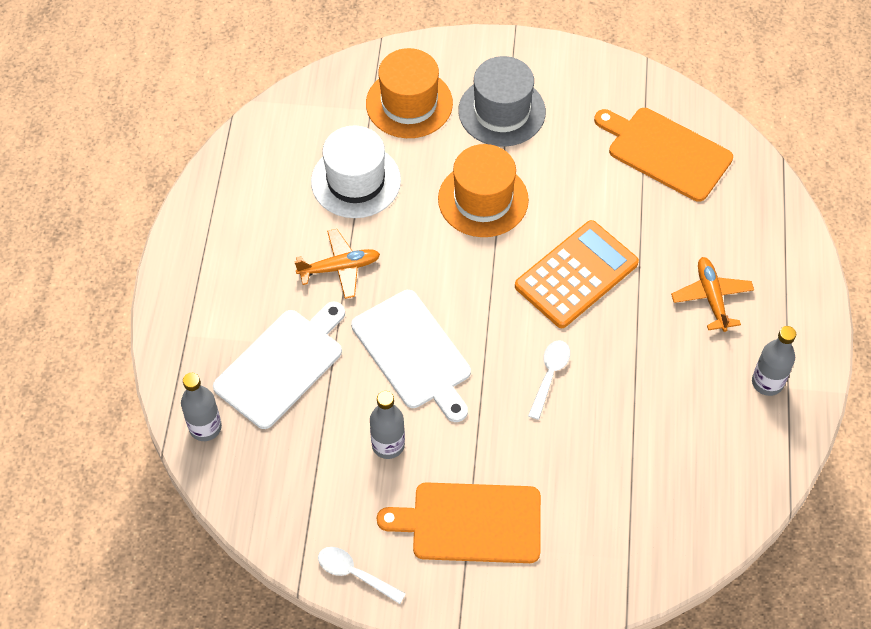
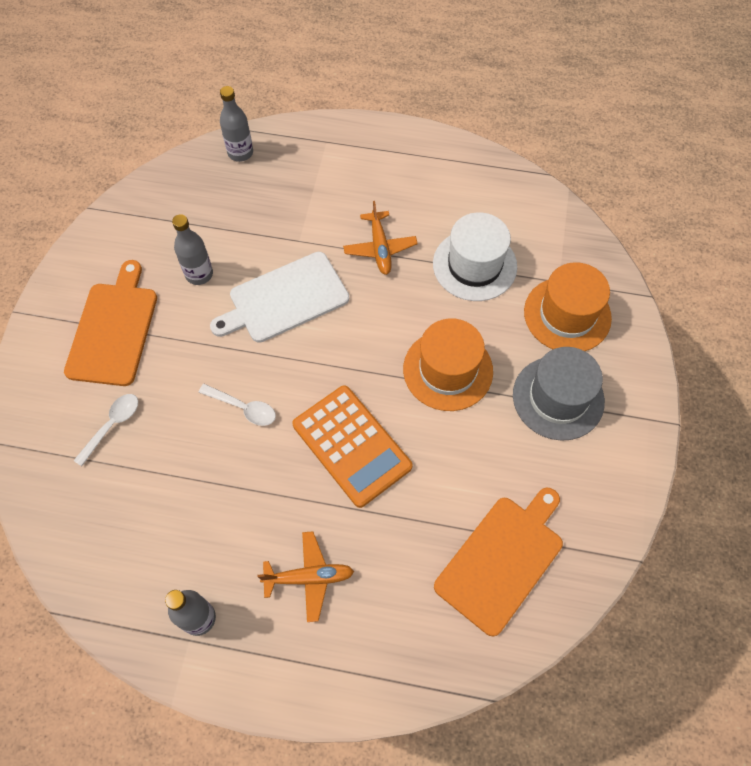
camera: 95 degrees right, 5 degrees up
(282, 365) = (288, 203): white cutting board -> none
(354, 574) = (92, 245): white spoon -> white spoon (112, 425)

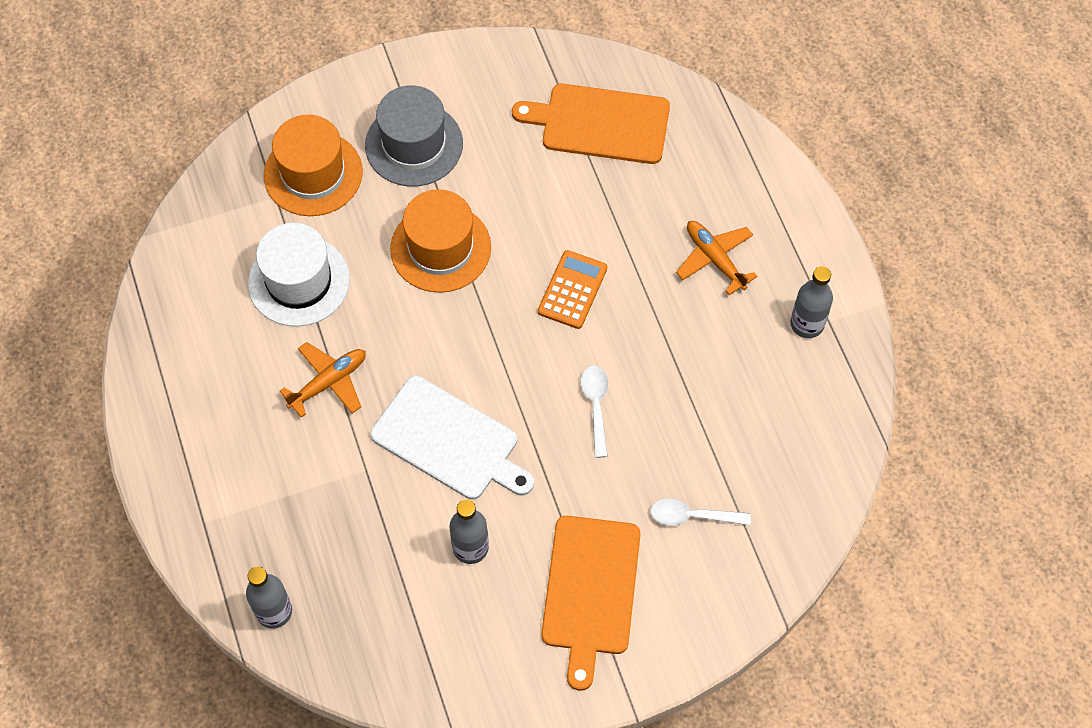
camera: 120 degrees left, 0 degrees up
(113, 329) = (590, 591): orange cutting board -> orange cutting board turned 60 degrees counterclockwise
(352, 445) = (572, 290): orange calculator -> orange calculator, size x0.62

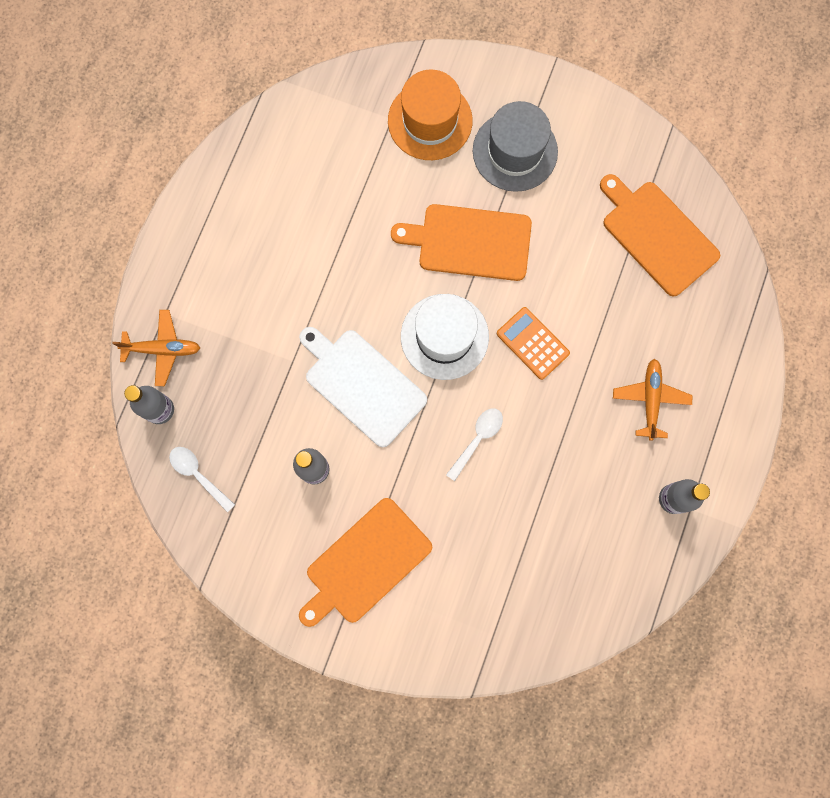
camera: 40 degrees right, 15 degrees up
(299, 281) = (357, 192): white hat -> white hat (444, 336)
(329, 382) = (319, 280): orange plane -> orange plane (163, 349)
(440, 248) = (469, 242): orange hat -> orange cutting board
(449, 440) = (362, 385): white cutting board -> white cutting board turned 150 degrees clockwise
(572, 290) = (532, 343): orange calculator -> orange calculator turned 105 degrees counterclockwise
(692, 516) = (475, 569): white spoon -> white spoon (198, 475)

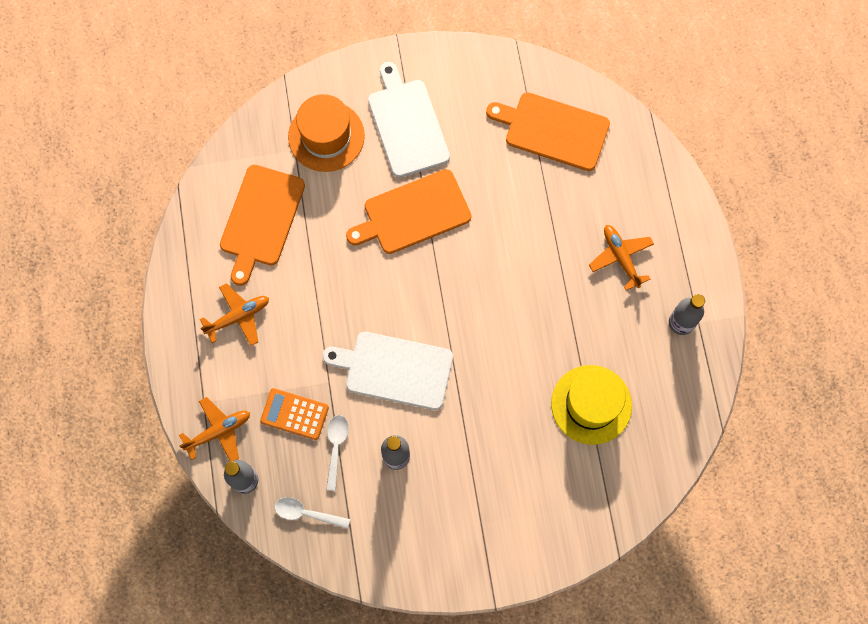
camera: 30 degrees left, 5 degrees down
(245, 250) = (238, 317): none -> orange plane
(365, 563) = (479, 505): orange cutting board -> orange cutting board (261, 219)
(444, 336) = (436, 297): white hat -> none
(477, 439) = (508, 361): white spoon -> white spoon (336, 447)
(515, 151) = (407, 124): grey hat -> white cutting board
(532, 343) = (507, 264): orange calculator -> orange calculator (294, 414)
(534, 528) = (591, 404): none -> yellow hat

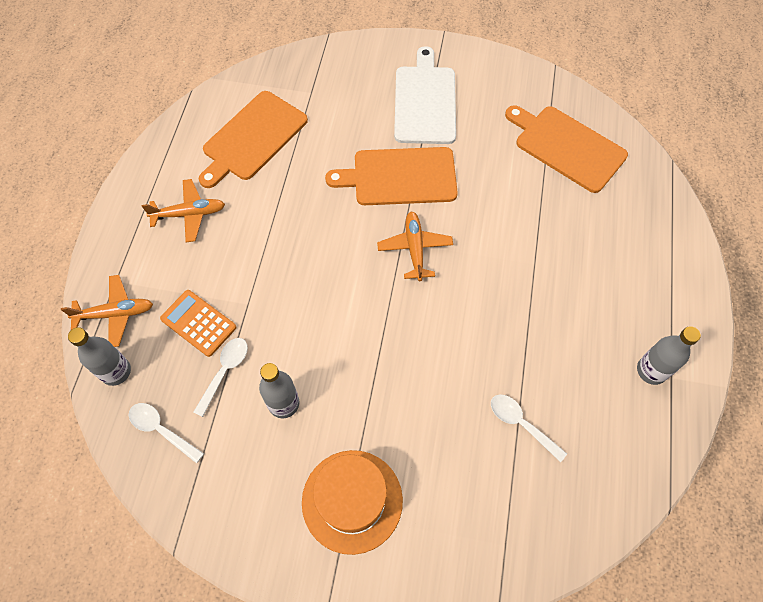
camera: 20 degrees right, 10 degrees down
(326, 136) = (345, 89): orange hat -> orange hat (352, 501)
(394, 370) = (320, 314): white cutting board -> none
(591, 404) = (521, 424): yellow hat -> white spoon
(620, 257) = (601, 283): orange plane -> orange plane (415, 248)

